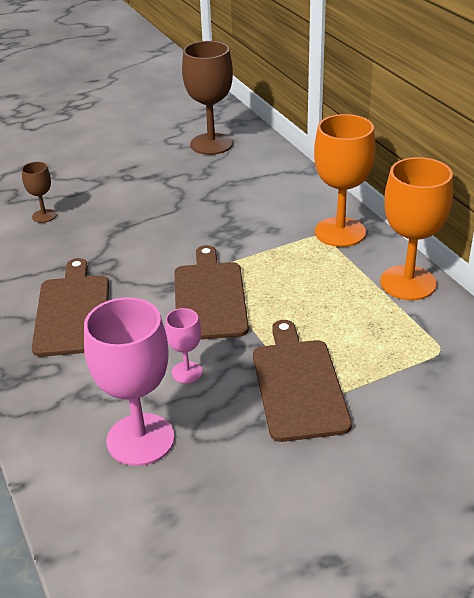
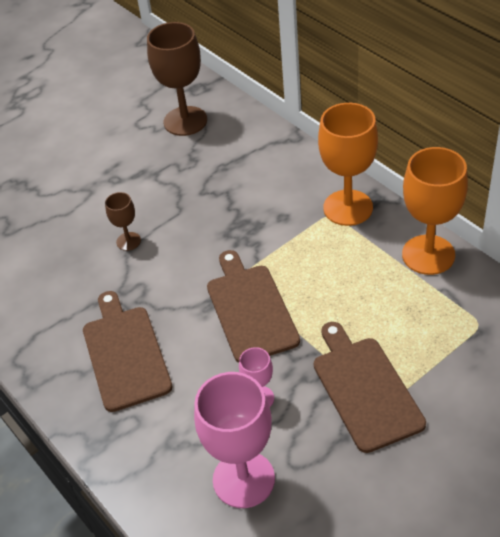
camera: 10 degrees left, 10 degrees up
(44, 216) = (49, 245): brown goblet -> brown goblet (128, 241)

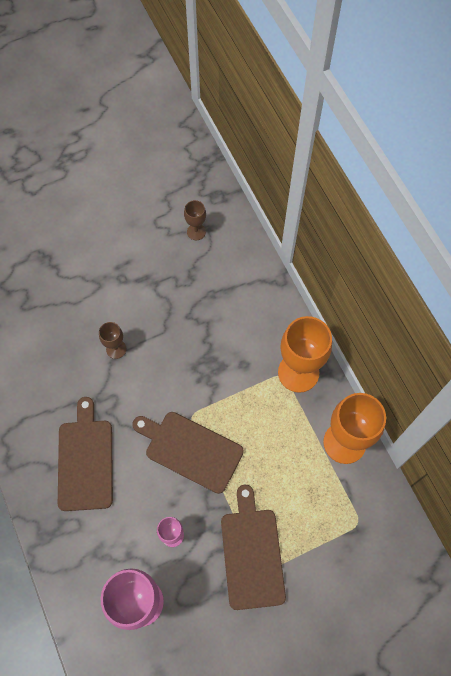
camera: 10 degrees right, 20 degrees up
(185, 121) = (196, 232): brown goblet -> brown goblet, size x0.50
(250, 309) = (190, 450): brown cutting board -> brown cutting board turned 60 degrees counterclockwise

